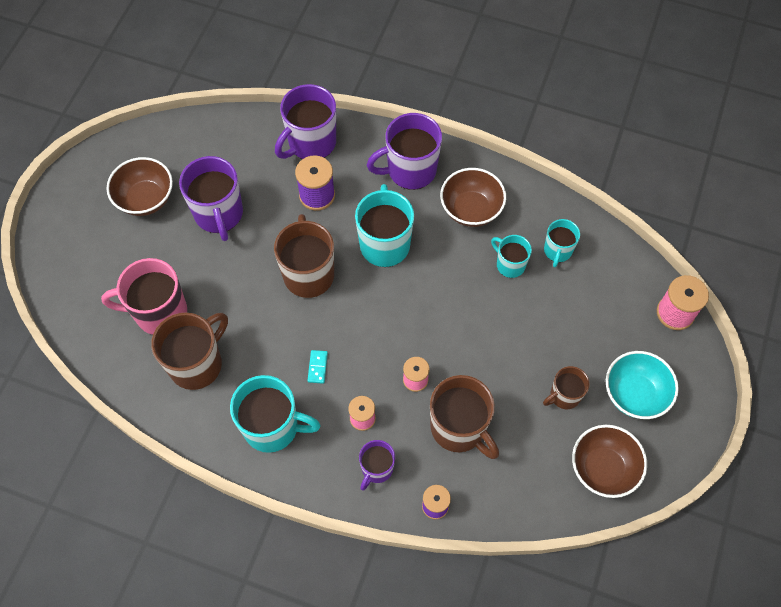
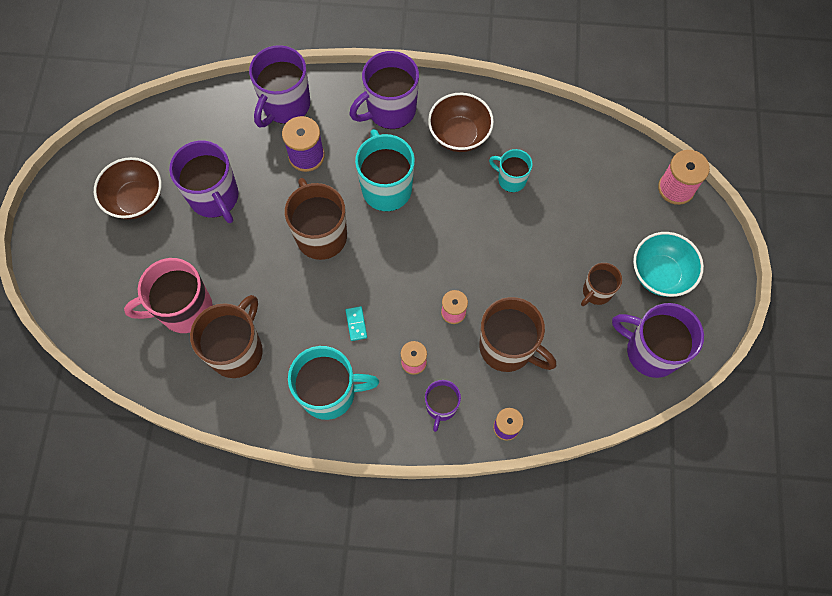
camera: 15 degrees left, 5 degrees up
(557, 251) = (552, 155): turquoise mug -> none
(603, 468) = (650, 351): brown bowl -> purple mug

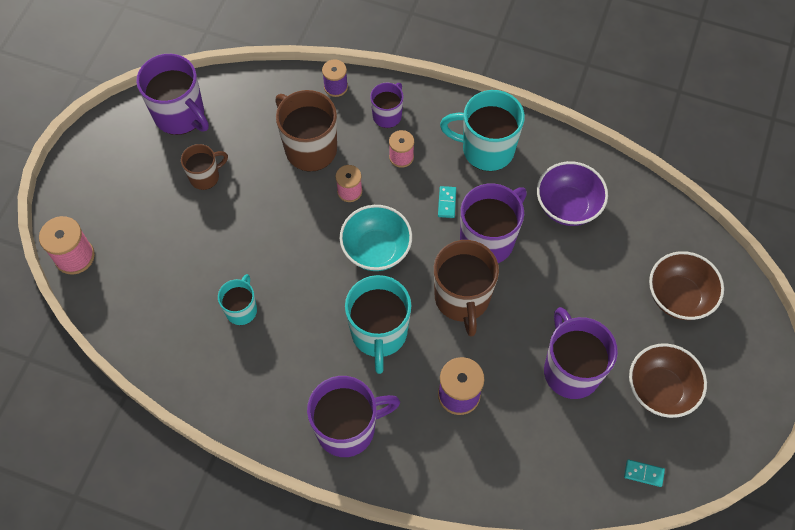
camera: 165 degrees left, 5 degrees down
(146, 133) = (643, 473): none -> turquoise domino
(184, 309) = (616, 257): pink mug -> none
(237, 350) = (567, 206): brown mug -> purple bowl
(285, 105) = (471, 467): purple mug -> purple mug (488, 240)
(459, 135) = (278, 376): brown bowl -> brown bowl (678, 297)
(511, 179) = (241, 309): turquoise mug -> turquoise mug turned 120 degrees counterclockwise
(660, 274) = (136, 178): turquoise bowl -> turquoise bowl (376, 250)

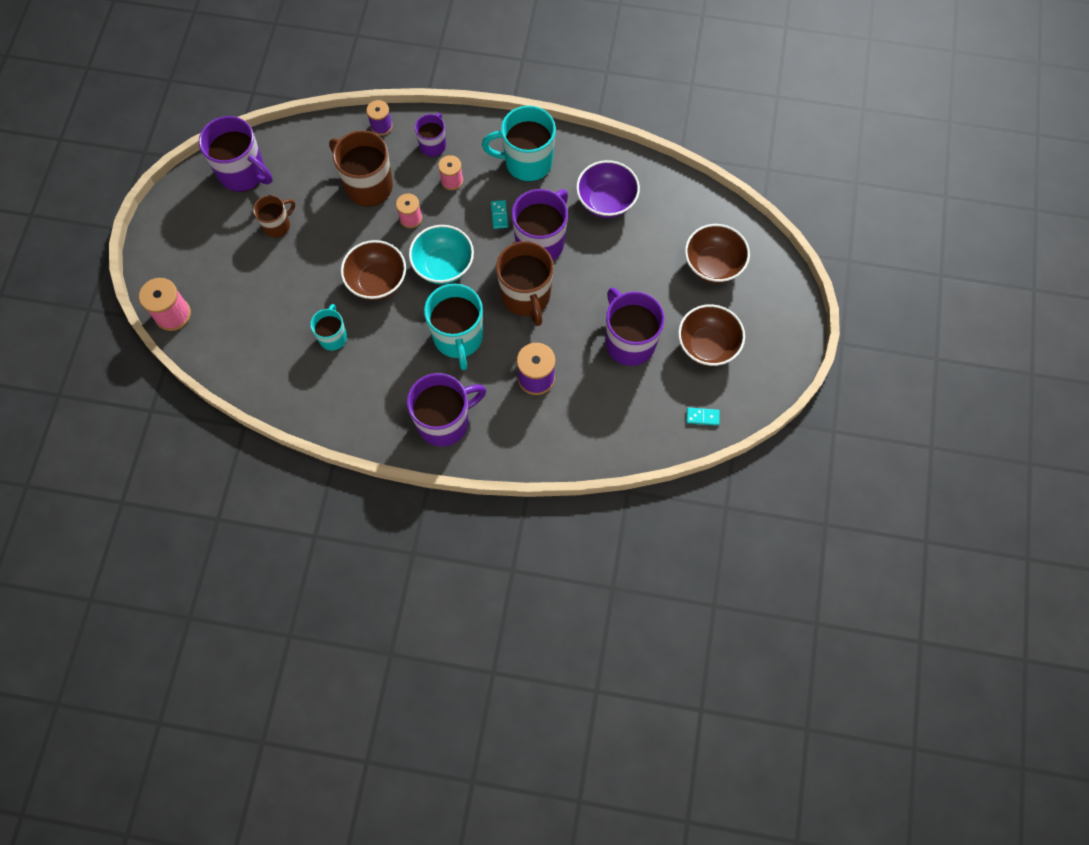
camera: 10 degrees left, 5 degrees up
(301, 255) = (377, 281): none -> brown bowl

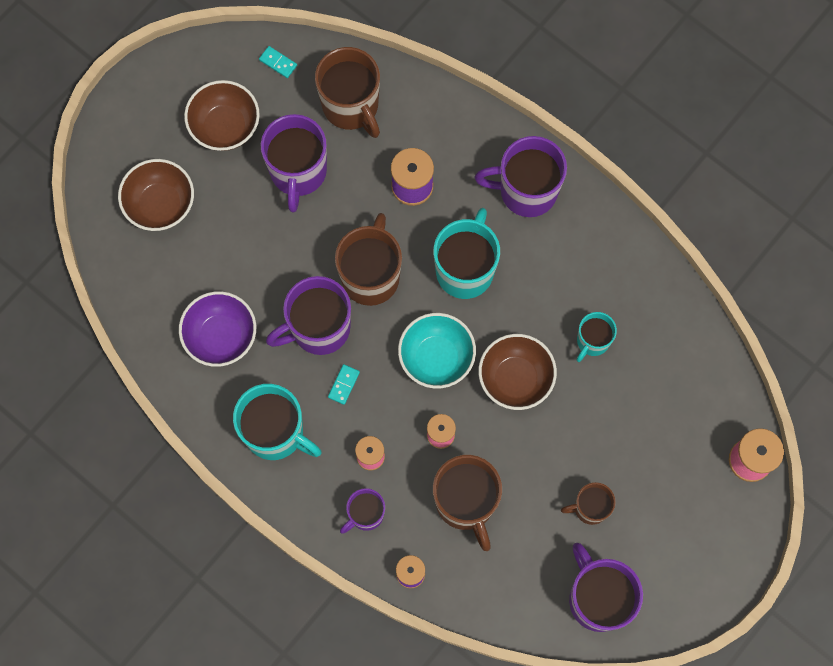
camera: 150 degrees left, 5 degrees up
(622, 414) = (351, 106): none -> brown mug

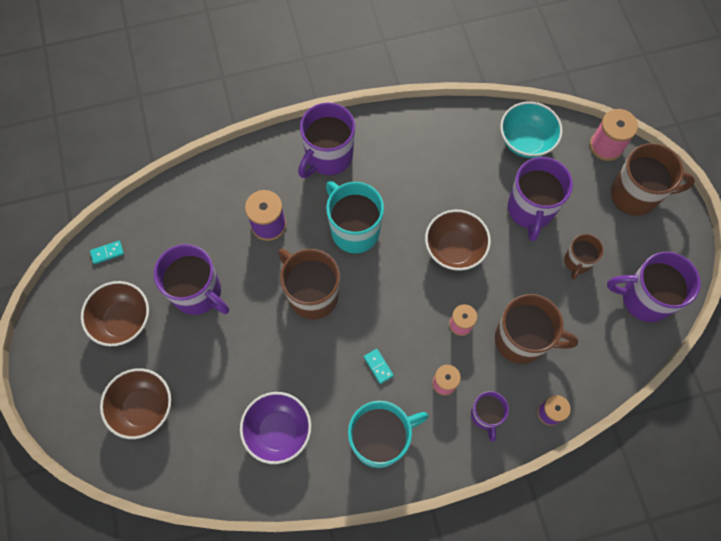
camera: 55 degrees left, 5 degrees down
(318, 328) = (324, 356): purple mug -> purple mug (530, 210)
(351, 106) = (180, 226): brown mug -> brown mug (635, 195)
(436, 358) = (403, 290): turquoise bowl -> turquoise bowl (525, 141)
(592, 341) = (462, 185): turquoise mug -> none

